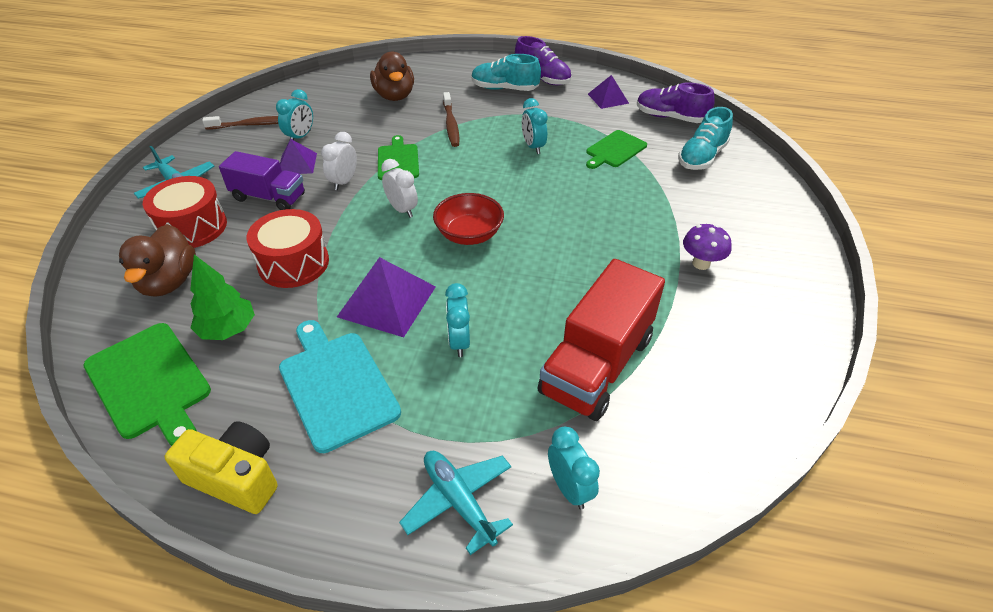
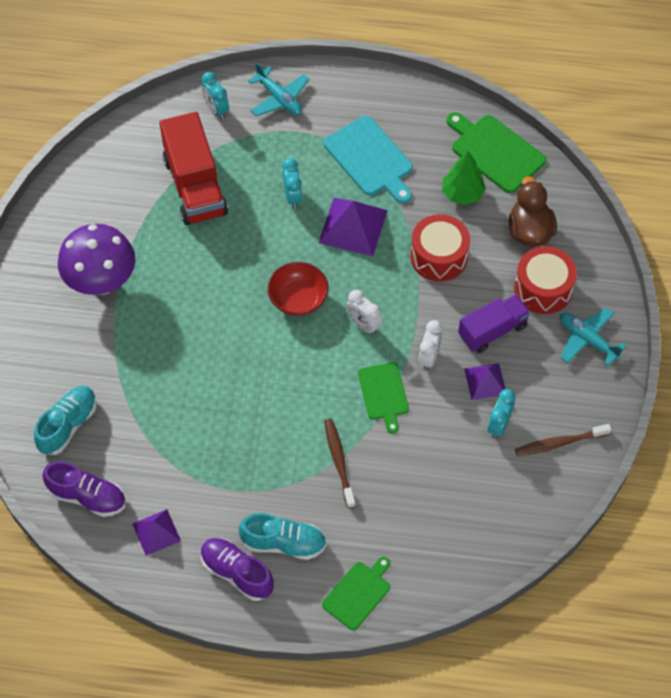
camera: 175 degrees right, 15 degrees up
(236, 477) = (411, 101): yellow camera -> none
(269, 197) = (492, 331): purple truck -> purple truck turned 135 degrees clockwise
(394, 96) = (416, 515): brown duck -> none
(533, 147) = (245, 428): turquoise clock -> none
(596, 365) = (195, 186): red truck -> red truck turned 135 degrees clockwise
(614, 150) = (158, 430): green cutting board -> green cutting board (358, 593)
(701, 263) = (101, 282): purple mushroom -> purple mushroom, size x1.98

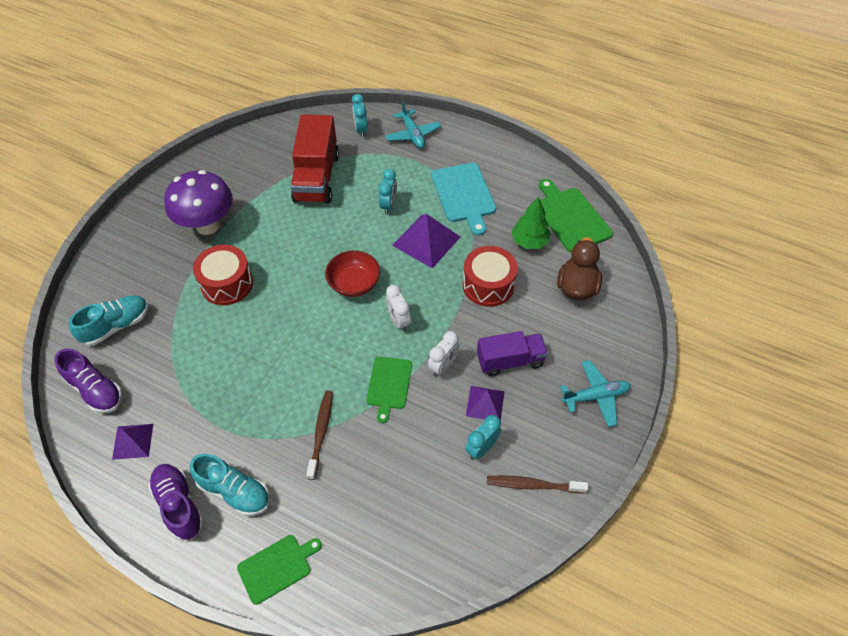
camera: 20 degrees right, 5 degrees down
(543, 289) = (570, 339): red drum -> red drum (227, 284)
(587, 340) = (595, 396): turquoise plane -> turquoise plane turned 105 degrees clockwise

